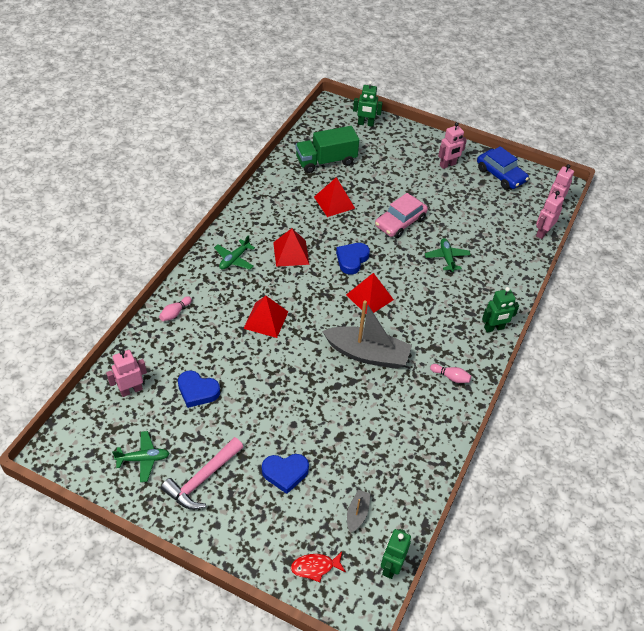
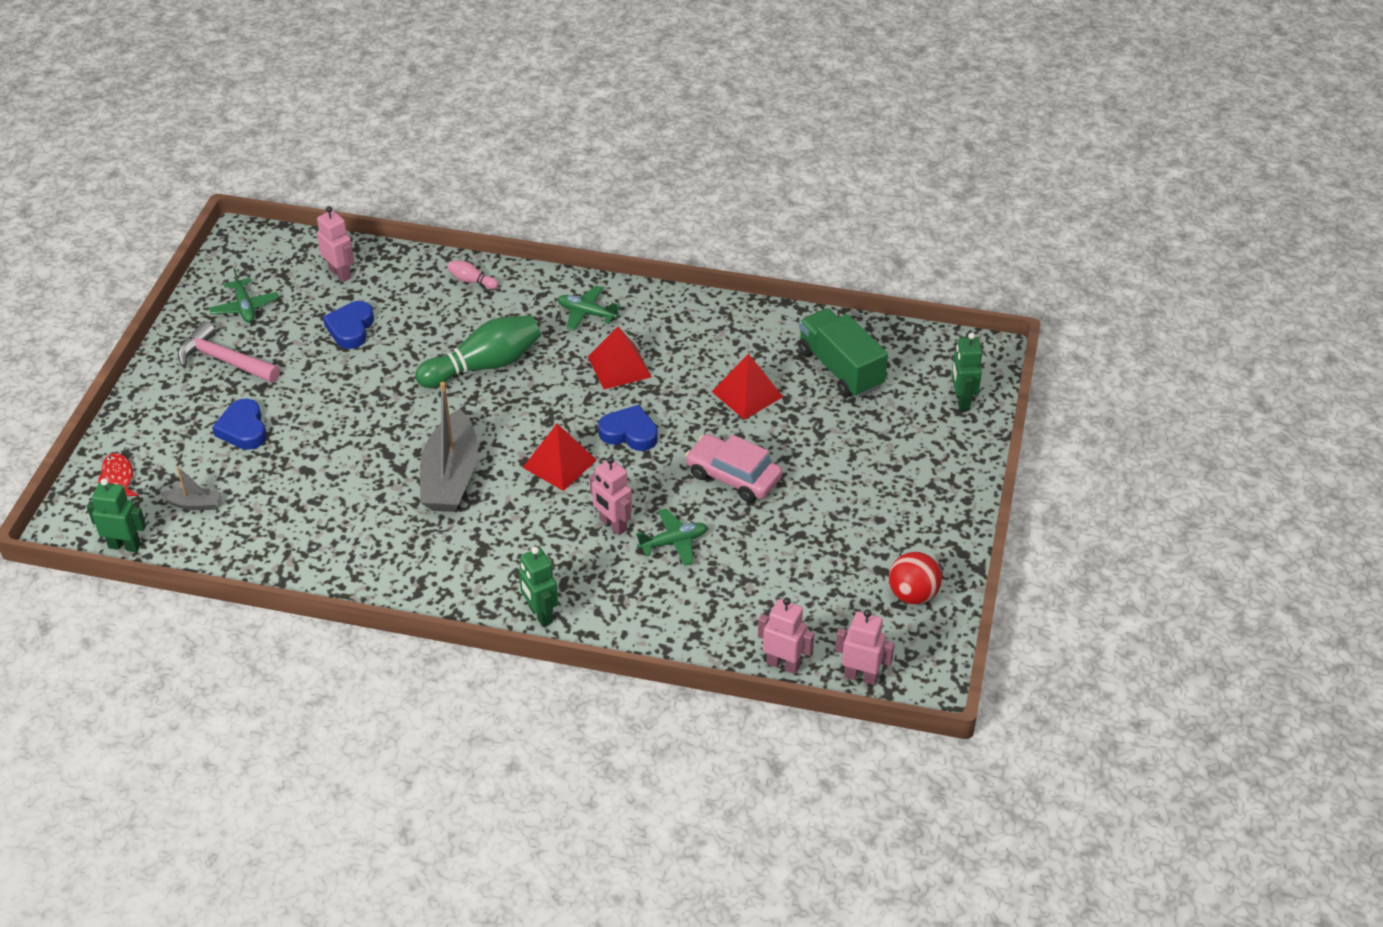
camera: 80 degrees right, 5 degrees down
(266, 320) = (484, 365): red pyramid -> green bowling pin
(447, 165) = (905, 519): pink robot -> pink robot (612, 525)
(451, 377) = (431, 572): pink bowling pin -> none
(500, 175) = (913, 594): blue car -> red ball

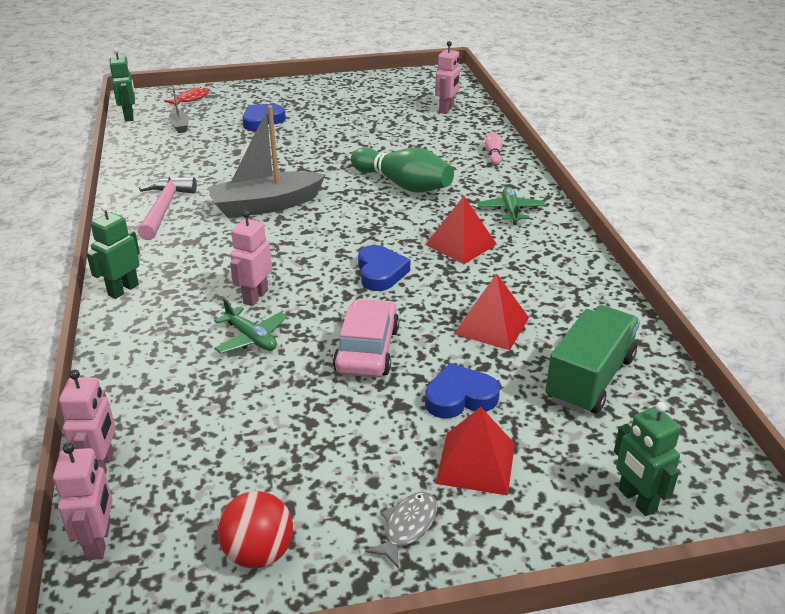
camera: 65 degrees right, 10 degrees down
(224, 360) = (324, 99): pink hammer -> pink hammer (164, 208)
(244, 307) = (380, 91): green plane -> none
(350, 328) = (394, 127): blue heart -> blue heart (460, 397)
(559, 463) = (315, 248): red pyramid -> red pyramid (476, 463)
(928, 515) = (407, 527): none -> grey fish
(962, 400) = (636, 500): green robot -> green robot turned 90 degrees counterclockwise

